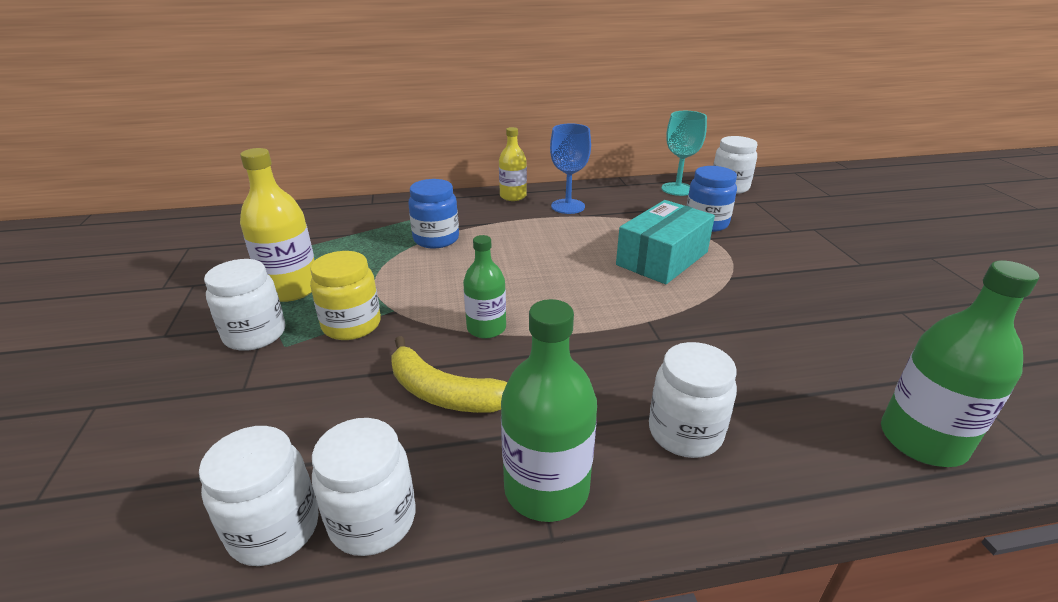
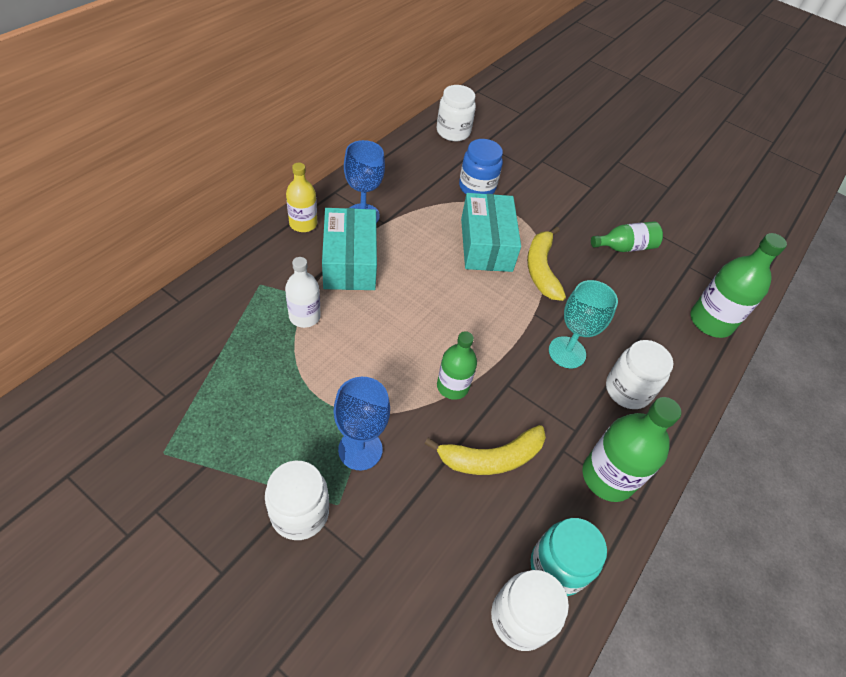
camera: 50 degrees left, 20 degrees up
(291, 289) = (258, 450): yellow bottle -> none
(351, 325) = (360, 449): yellow jar -> blue goblet
(373, 520) = (557, 567): white jar -> turquoise jar
(436, 239) = (304, 316): blue jar -> white bottle
(517, 225) = (350, 261): none -> turquoise box
(677, 189) = (420, 151): turquoise goblet -> turquoise goblet (567, 352)
(703, 295) = (541, 269): none -> yellow banana
(849, 320) = (624, 247): none -> green bottle

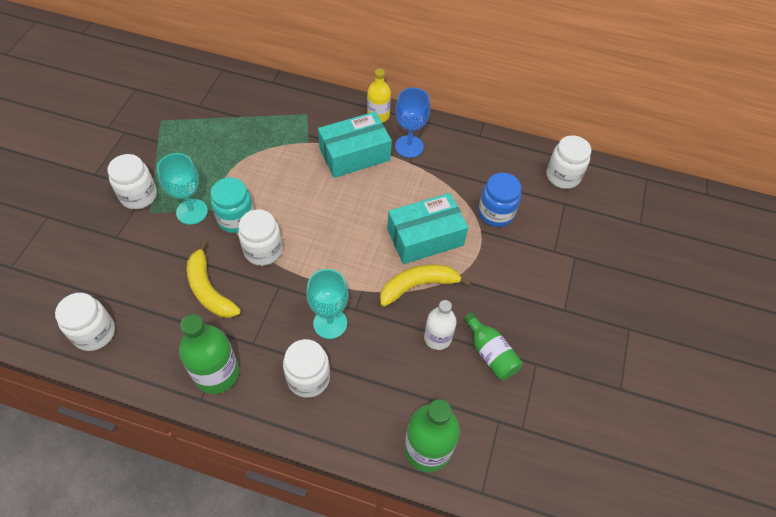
camera: 75 degrees right, 5 degrees up
(304, 316) = (289, 147): white bottle -> white bottle (437, 338)
(360, 449) = (192, 211): blue goblet -> turquoise goblet
(452, 386) = (263, 250): green bottle -> white jar
(557, 567) = (134, 349): turquoise jar -> turquoise jar (236, 219)

